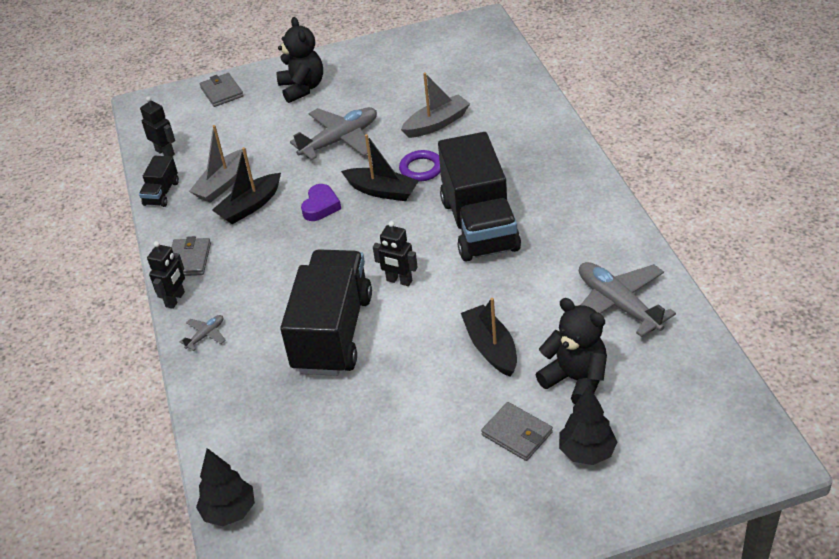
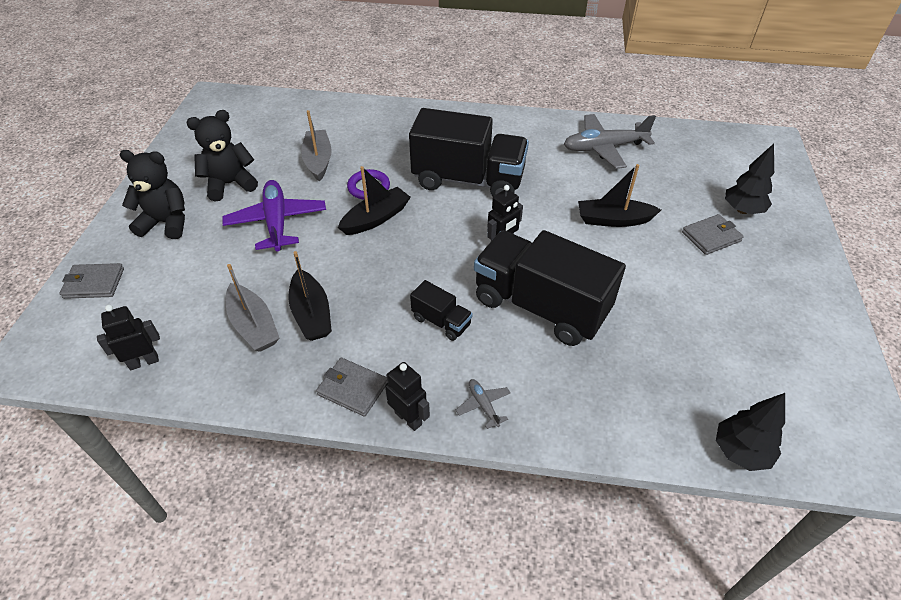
camera: 70 degrees left, 5 degrees up
(161, 193) = (215, 384): black truck -> black truck (441, 321)
(321, 206) = (360, 263): purple heart -> none
(340, 140) = (277, 222): grey plane -> purple plane
(576, 380) = (669, 191): black teddy bear -> black teddy bear (230, 184)

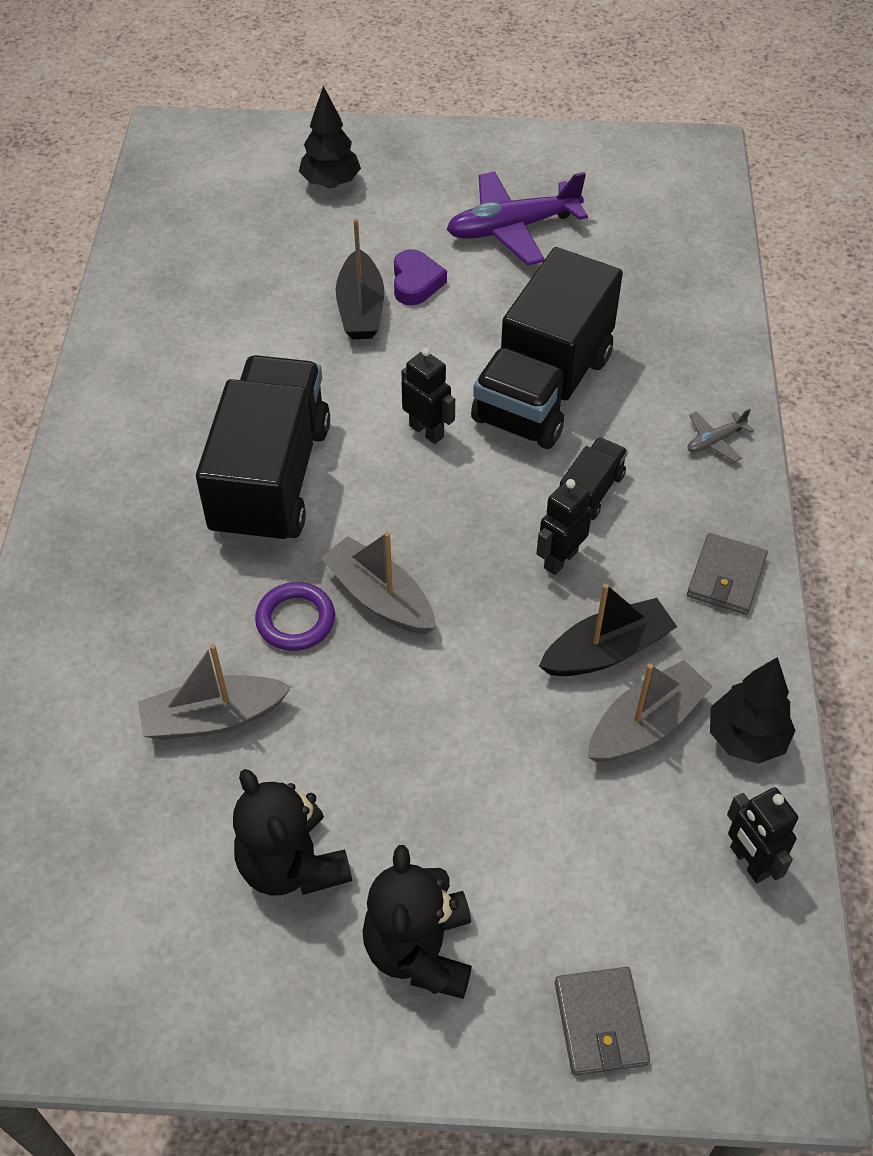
camera: 95 degrees left, 5 degrees up
(277, 222) = (401, 749): purple plane -> purple plane (512, 228)
(376, 218) = (379, 597): black boat -> grey boat
(408, 418) = (754, 512): black robot -> black robot (560, 559)
(604, 148) = (182, 309): grey plane -> none
(643, 247) = (416, 282): none -> purple heart
(711, 237) = (387, 218): grey wallet -> none
(740, 452) = (715, 237): black tree -> black tree (746, 738)

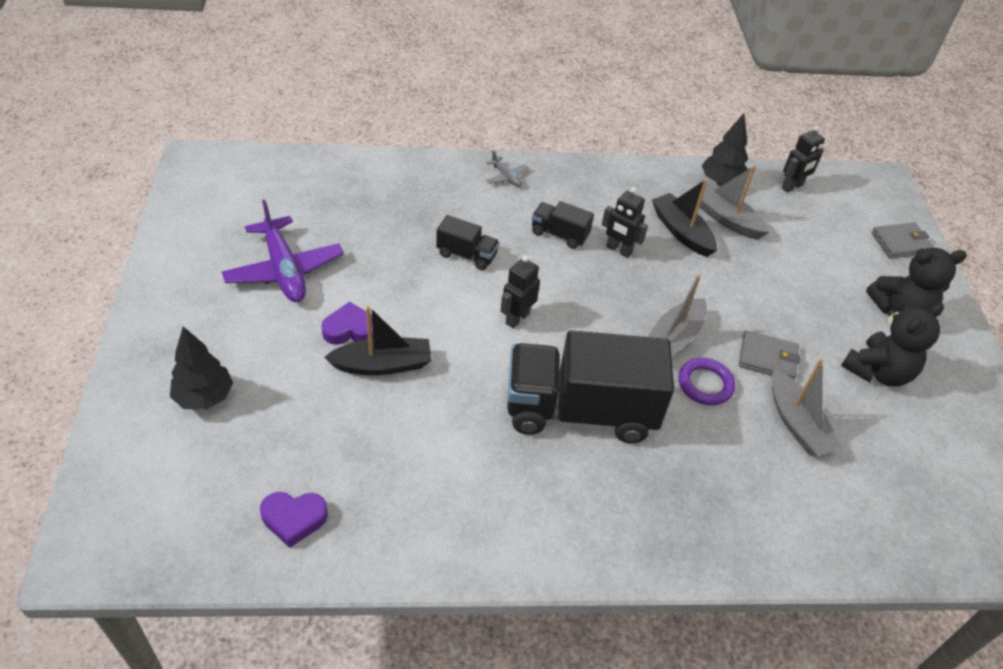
camera: 100 degrees left, 5 degrees down
(176, 248) = (294, 519): none -> purple heart
(543, 388) = (467, 255): black truck -> black truck, size x0.44
(726, 577) = (614, 180): grey wallet -> grey wallet (767, 358)

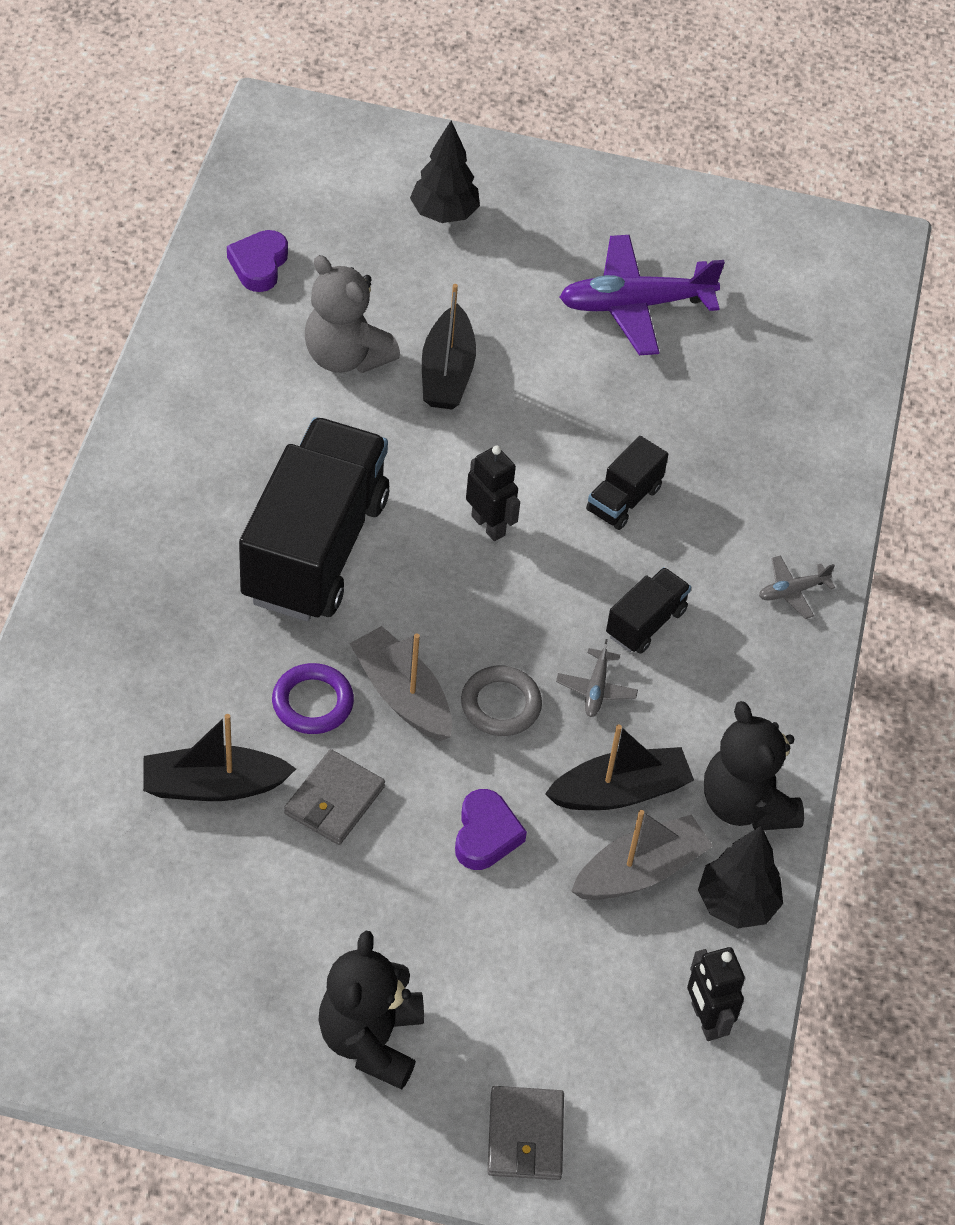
camera: 105 degrees right, 5 degrees up
(350, 329) = (513, 352): purple heart -> purple heart (485, 835)
(385, 431) = (346, 356): none -> grey teddy bear
(619, 250) = (596, 689): black robot -> grey plane
(653, 291) = (501, 705): none -> grey ring
(797, 424) = (213, 785): grey boat -> black boat
(878, 372) = (265, 939): black teddy bear -> black teddy bear (746, 804)

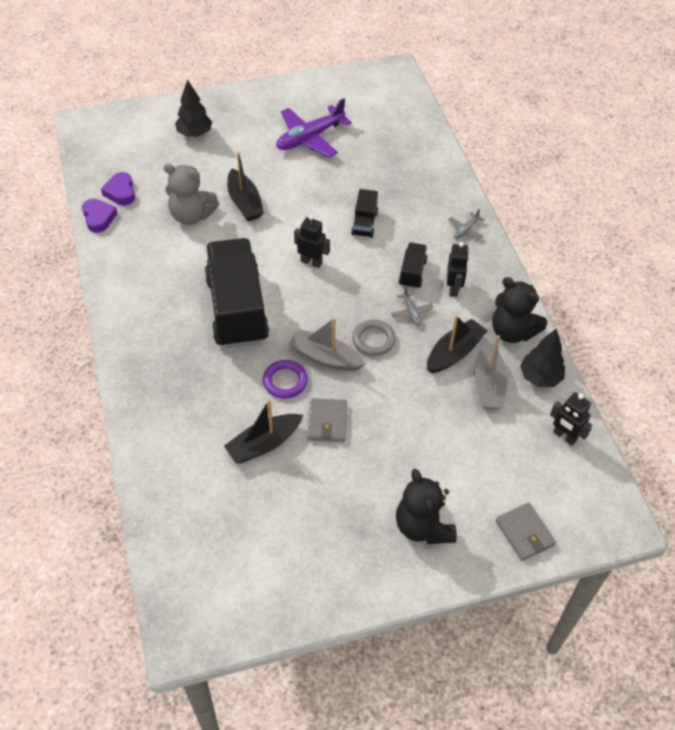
camera: 25 degrees left, 0 degrees up
(485, 835) = (408, 402): purple heart -> purple heart (98, 218)
(640, 871) = (488, 384): grey boat -> grey boat turned 150 degrees clockwise
(698, 683) = (453, 288): none -> black robot

